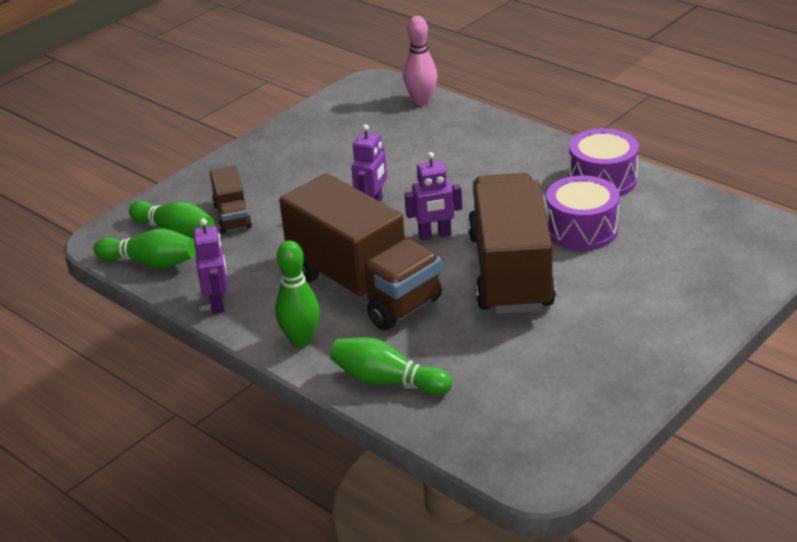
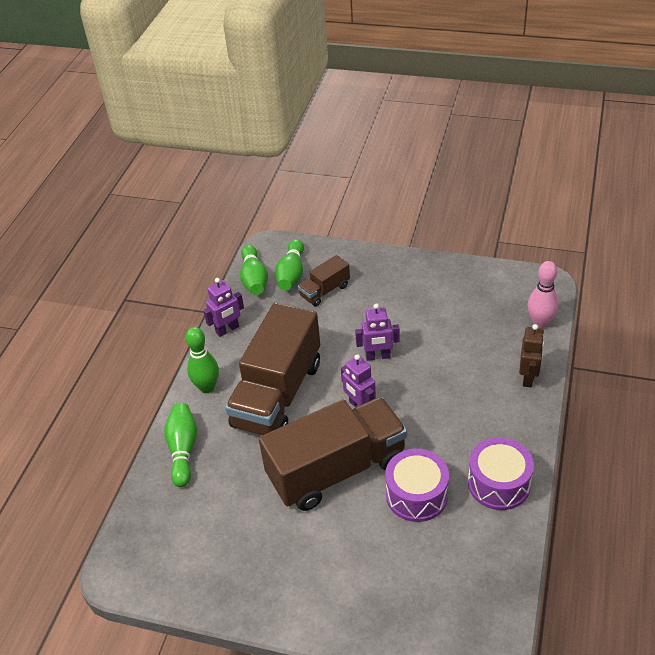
camera: 65 degrees right, 10 degrees up
(486, 127) = (528, 377): none -> brown robot

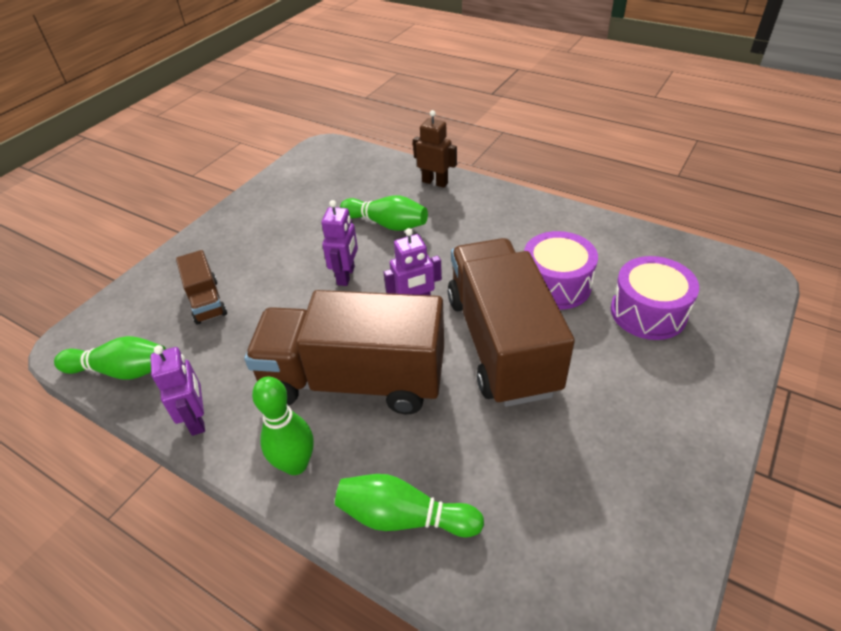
camera: 75 degrees left, 0 degrees up
(278, 394) = (354, 380): brown truck -> brown truck turned 150 degrees clockwise
(291, 274) = (148, 328): green bowling pin -> green bowling pin (387, 224)
(499, 483) = (556, 227): purple drum -> purple drum (648, 312)
(540, 323) = (371, 161): pink bowling pin -> none

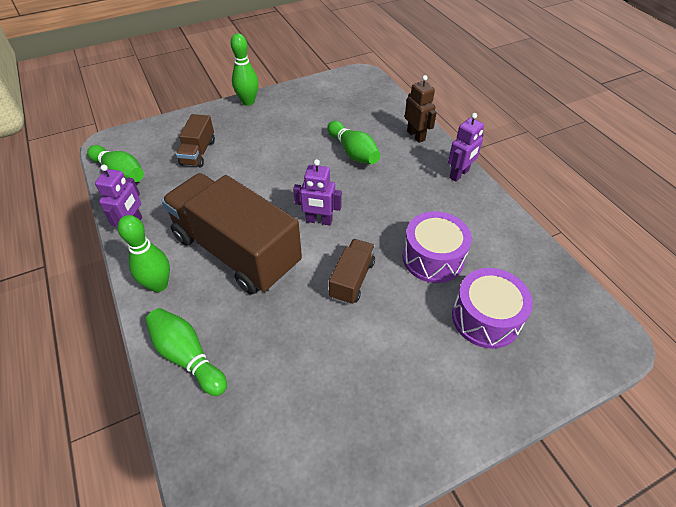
camera: 30 degrees right, 5 degrees up
(218, 222) = (248, 102): none -> green bowling pin
(346, 276) = (294, 177): purple robot -> purple robot (459, 174)
(501, 343) = (352, 280): brown truck -> brown truck, size x0.46

